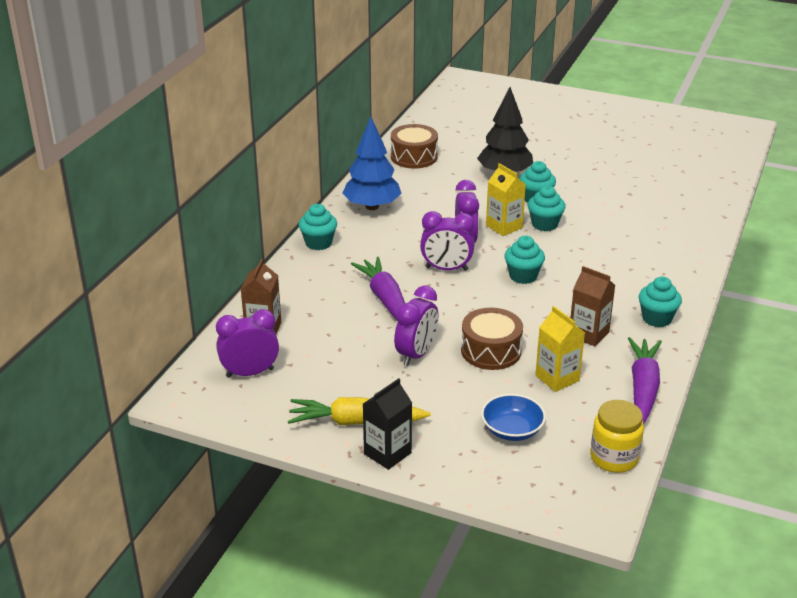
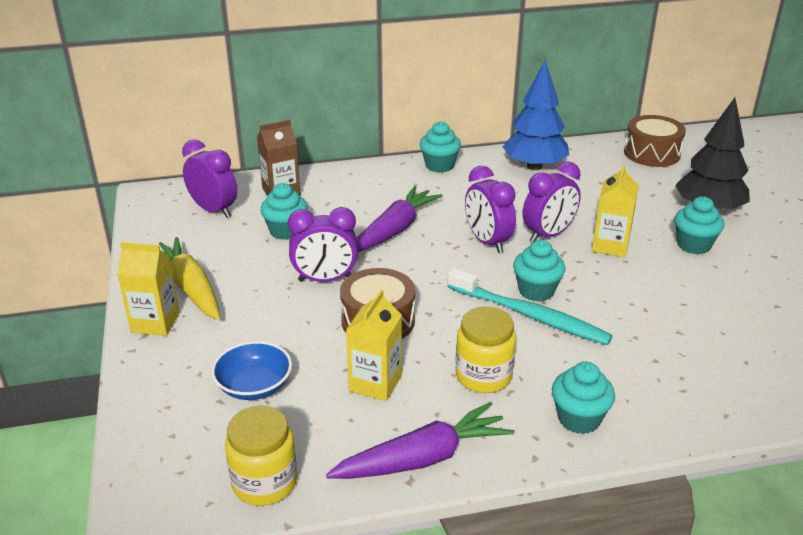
camera: 55 degrees right, 0 degrees up
(387, 453) = (155, 323): black carton -> yellow carton
(544, 224) = (653, 268): turquoise cupcake -> turquoise cupcake (286, 231)
(546, 290) = (530, 315): none -> turquoise toothbrush
(588, 334) = (483, 376): brown carton -> yellow jar

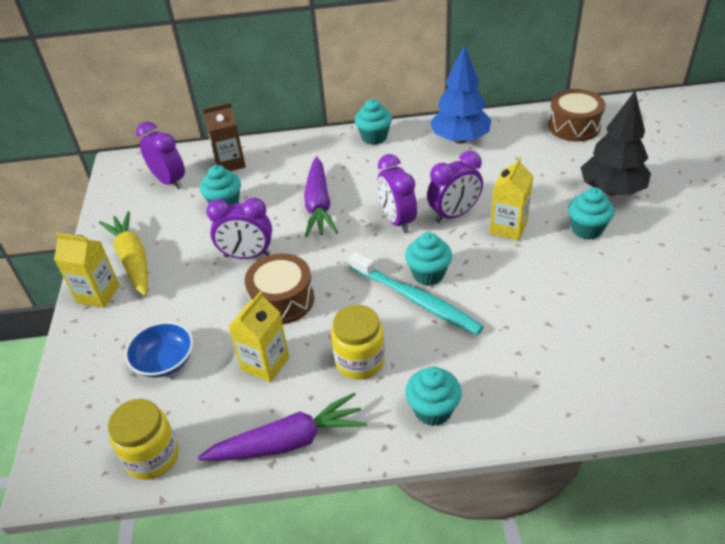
camera: 10 degrees right, 10 degrees up
(395, 229) = (318, 205): purple carrot -> purple carrot turned 135 degrees clockwise

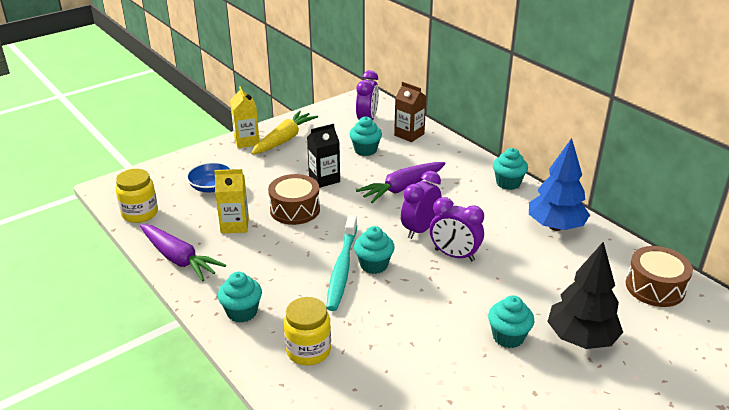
camera: 55 degrees right, 10 degrees down
(247, 255) = (324, 179): purple clock -> black carton
(360, 361) = (264, 263): yellow jar -> yellow jar (308, 350)
(508, 228) = (466, 289): yellow carton -> none

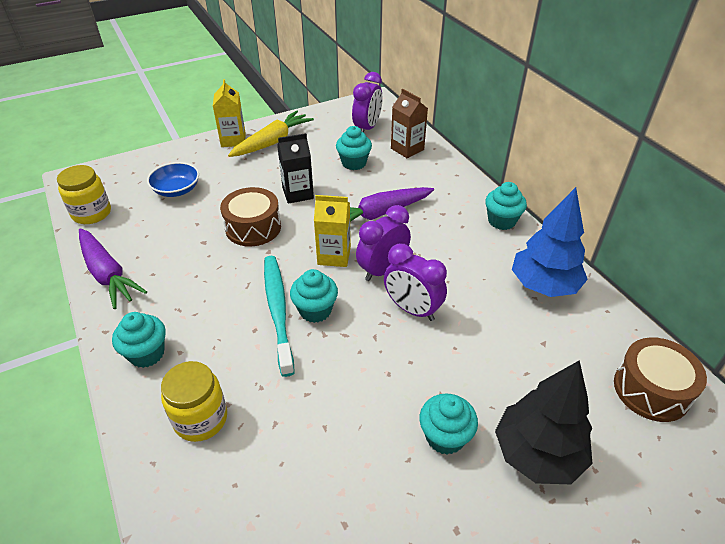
camera: 10 degrees right, 10 degrees up
(235, 225) = (182, 239): yellow carton -> yellow carton (334, 256)
(342, 268) = (278, 310): turquoise toothbrush -> turquoise toothbrush turned 150 degrees clockwise

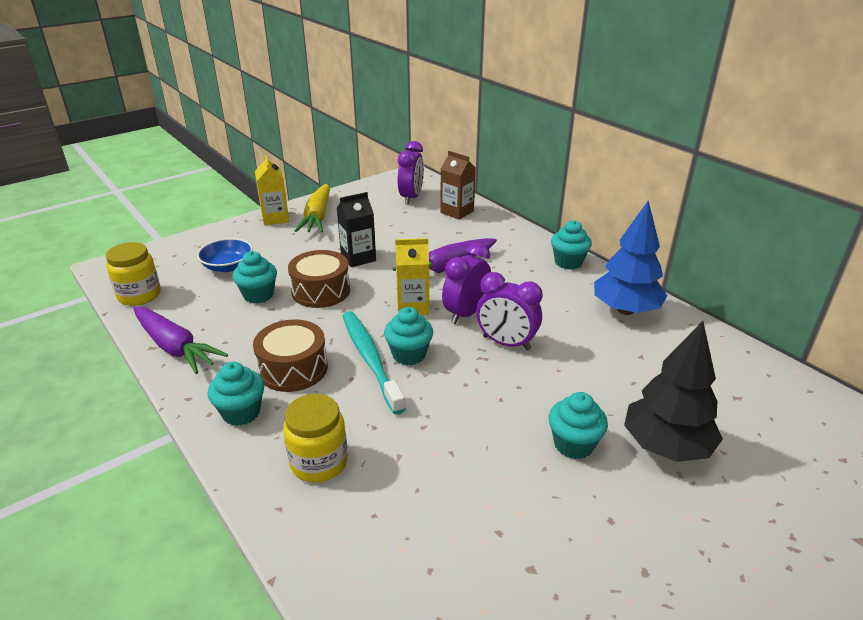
camera: 10 degrees left, 10 degrees down
(272, 142) = (317, 217): yellow carrot -> yellow carrot turned 150 degrees clockwise
(354, 163) = (407, 228): turquoise cupcake -> turquoise cupcake (258, 295)
(651, 389) = (751, 381): brown drum -> brown drum (293, 368)

